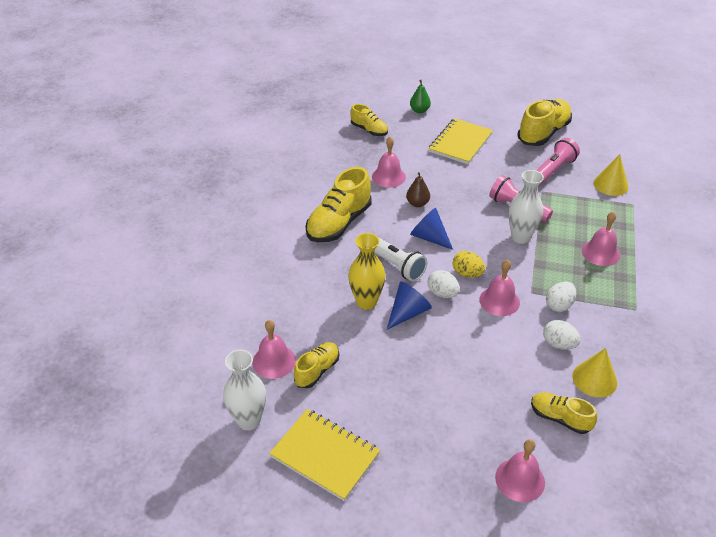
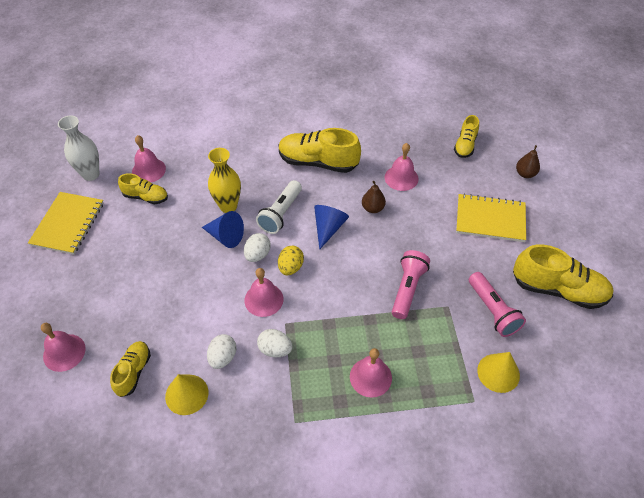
camera: 70 degrees right, 10 degrees up
(419, 110) = (525, 174): green pear -> brown pear
(520, 237) = (362, 300): white vase -> none
(553, 170) = (492, 310): pink flashlight -> pink flashlight turned 45 degrees clockwise

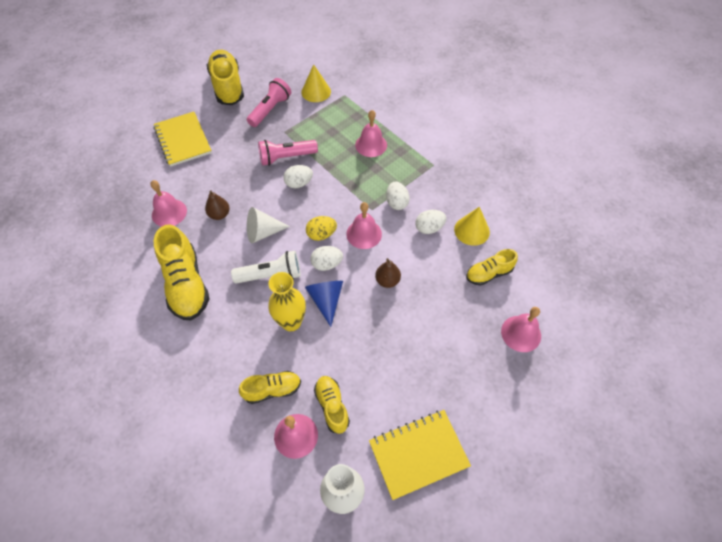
camera: 125 degrees left, 5 degrees up
(328, 228) = (263, 232): blue cone -> white cone
(364, 282) = (299, 183): none -> white egg
(465, 145) = (98, 188): yellow shoe -> yellow shoe (272, 390)
(525, 174) = (115, 138): brown pear -> brown pear (387, 281)

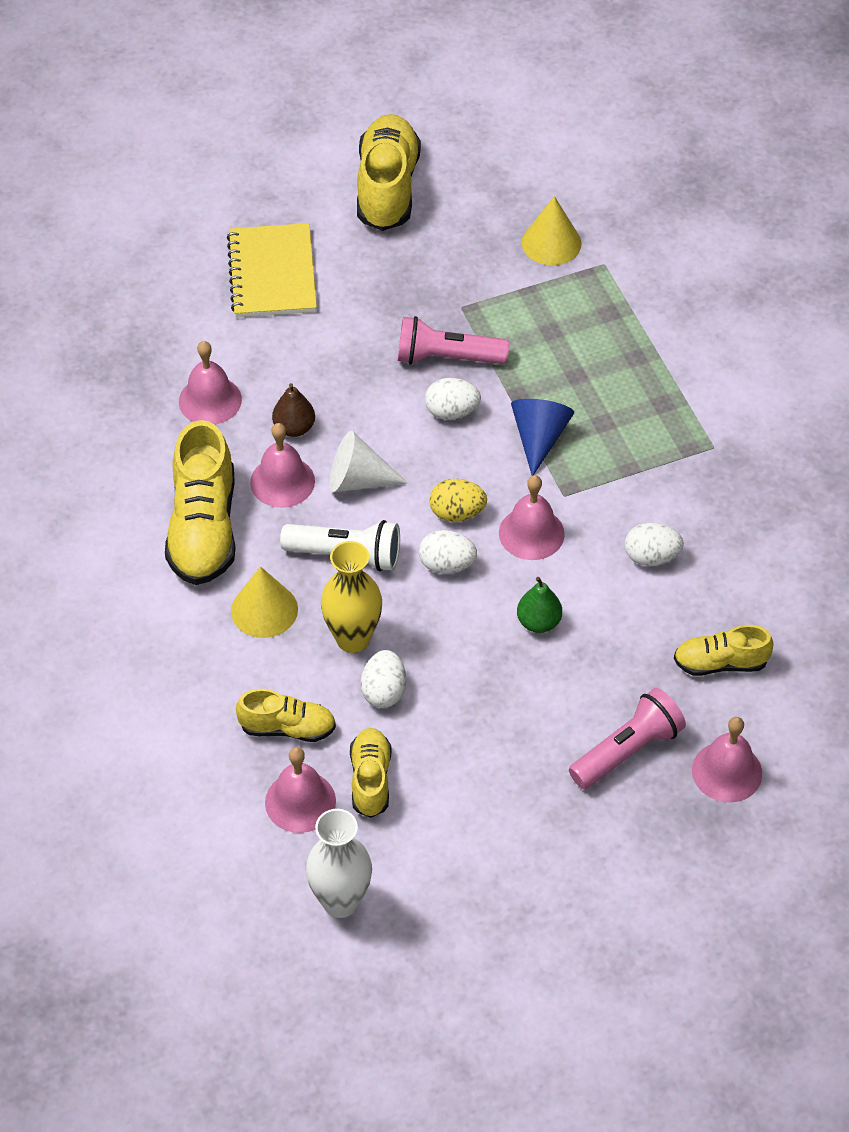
camera: 20 degrees right, 5 degrees down
(270, 110) = (451, 256): pink flashlight -> pink flashlight (627, 750)
(326, 300) = (423, 622): blue cone -> blue cone (539, 438)
(371, 145) = (613, 377): pink bell -> pink bell (282, 481)
(387, 281) = (538, 622): brown pear -> green pear
(396, 203) = (613, 496): white egg -> white egg (384, 691)
(418, 454) = (476, 885): yellow notebook -> none
(472, 230) = (726, 583): yellow cone -> yellow cone (264, 610)

